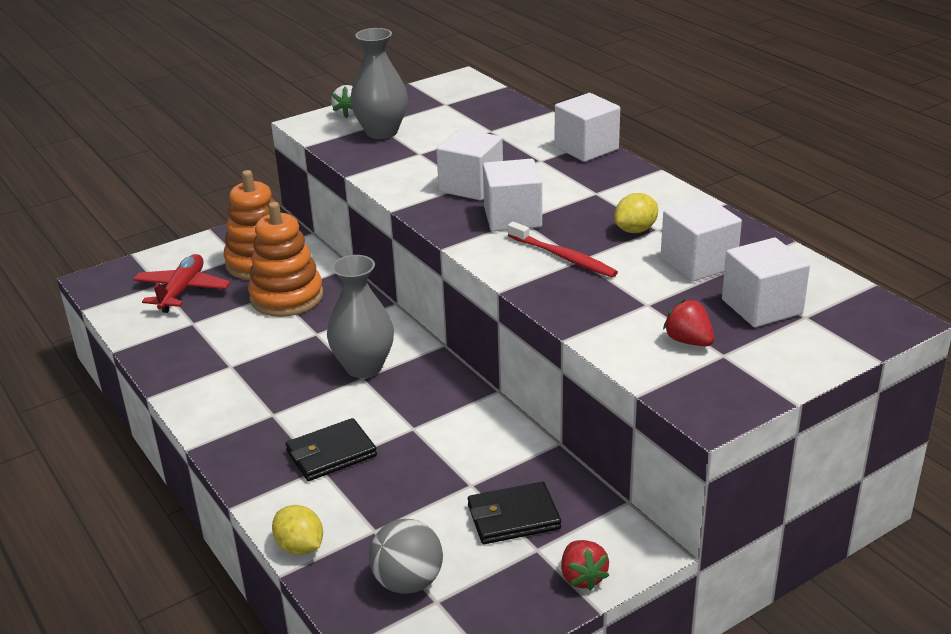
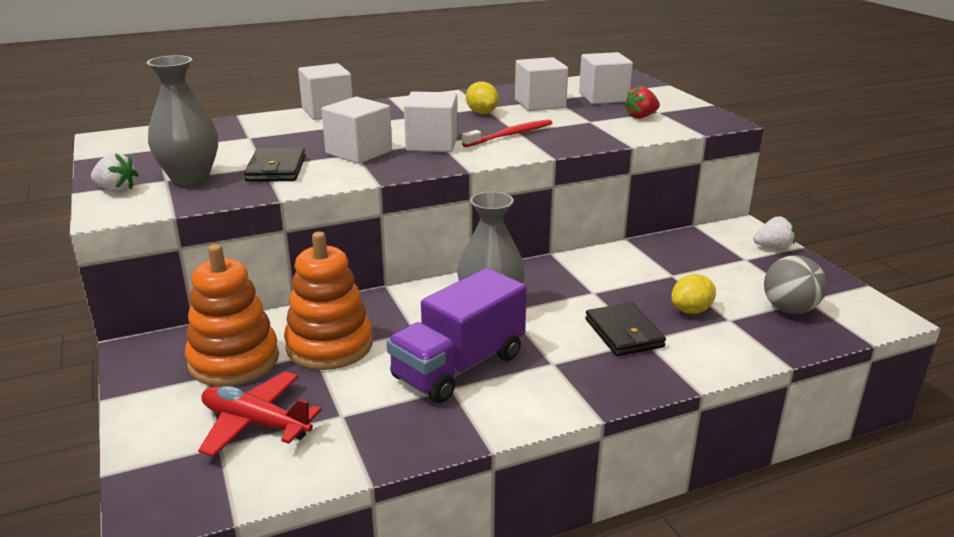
camera: 80 degrees left, 5 degrees down
(262, 364) = (459, 366): none -> purple truck
(300, 547) = (754, 355): yellow lemon -> yellow lemon (691, 310)
(513, 517) = (711, 263): black wallet -> black wallet (276, 169)
(582, 577) = (773, 247): red strawberry -> white strawberry

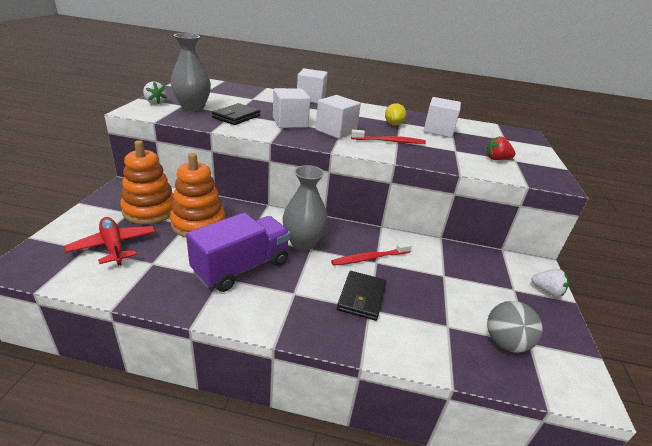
camera: 30 degrees right, 5 degrees up
(459, 366) = (241, 267): purple truck -> purple truck turned 150 degrees clockwise
(582, 291) = (369, 258): none -> red toothbrush
(603, 97) = (488, 140): white cube -> none
(691, 310) = (427, 305): yellow lemon -> none

